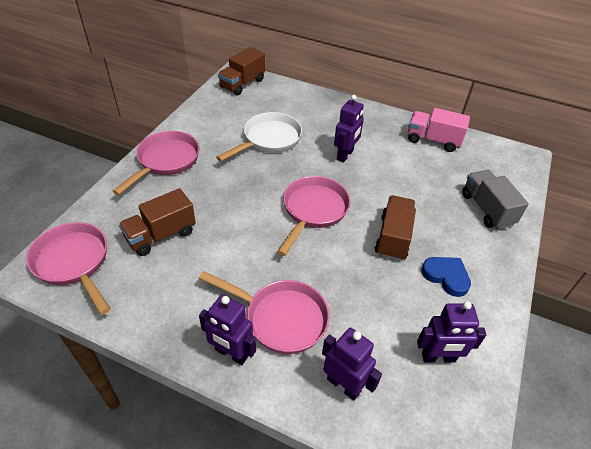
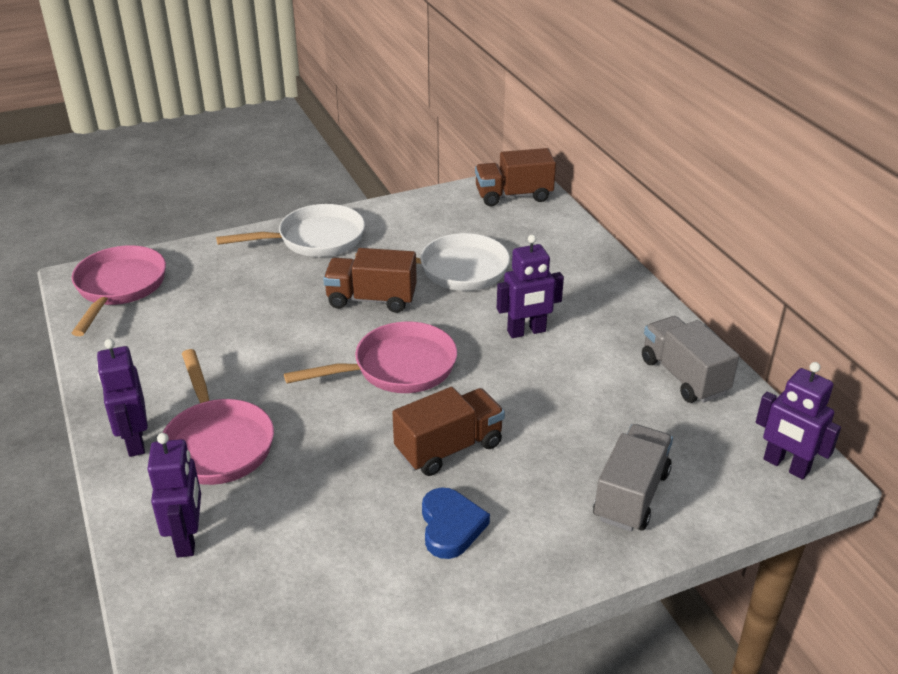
camera: 45 degrees right, 10 degrees down
(161, 235) = (217, 305): brown truck -> brown truck (371, 299)
(166, 161) = (315, 239): pink pan -> white pan
(433, 140) = (683, 376): pink truck -> grey truck
(438, 357) = (314, 590): purple robot -> purple robot (785, 466)

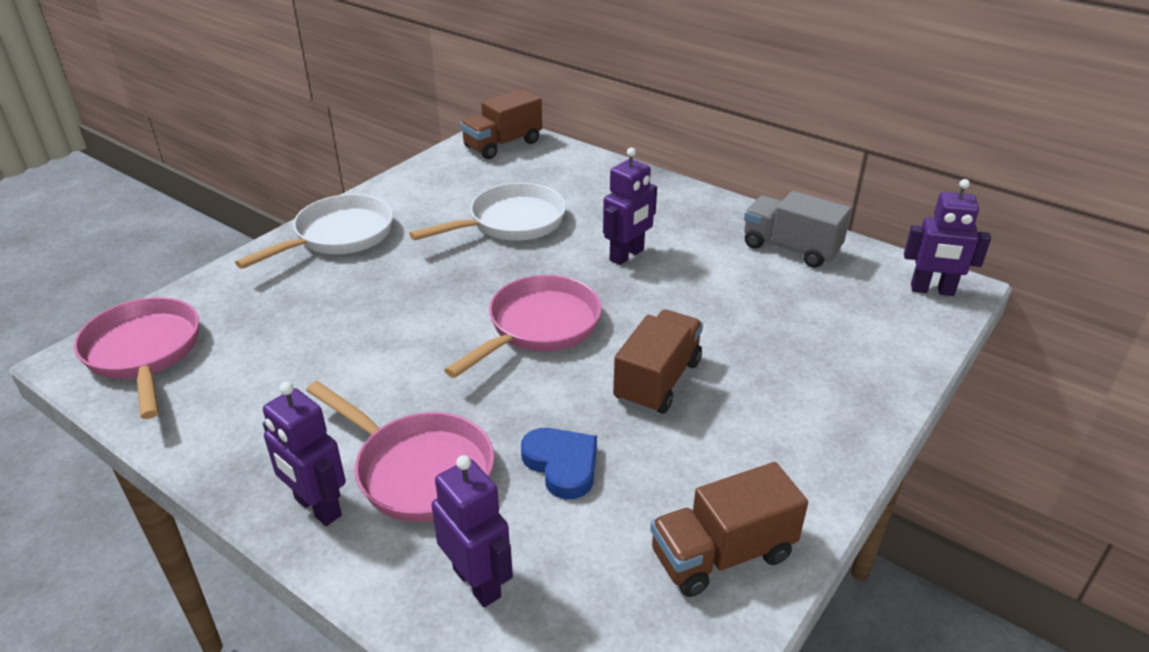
camera: 30 degrees left, 0 degrees up
(371, 299) = (452, 274): brown truck -> brown truck (722, 555)
(451, 526) = (727, 450): blue heart -> blue heart (562, 465)
(631, 495) = (846, 359): grey truck -> none

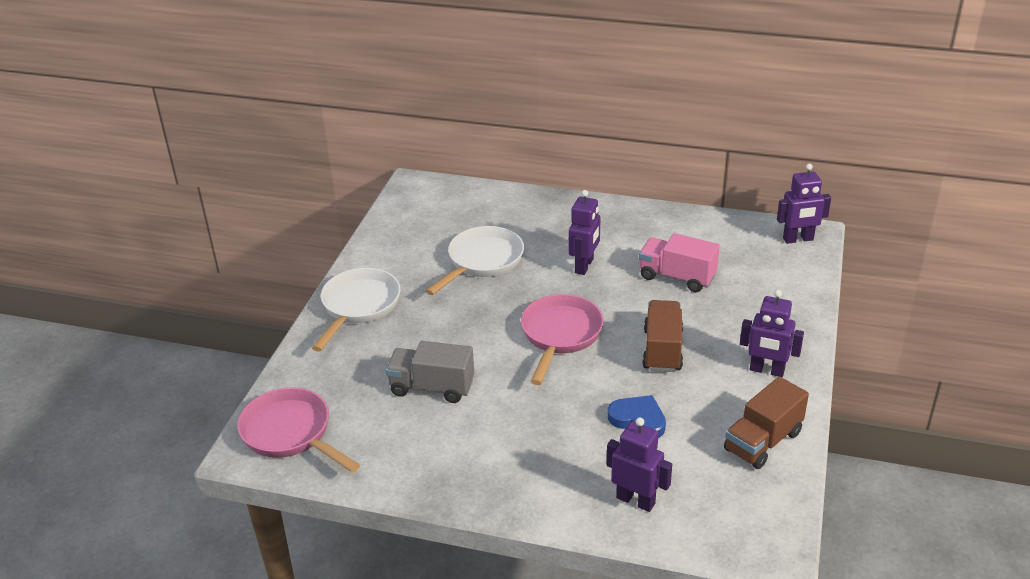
camera: 20 degrees left, 0 degrees up
(317, 507) = (505, 492): purple robot -> purple robot (766, 370)
(417, 470) = (551, 450): pink pan -> none
(503, 145) = (426, 196): brown truck -> none
(736, 296) = (677, 277): none -> pink truck
(790, 248) = (692, 231): grey truck -> grey truck (432, 387)

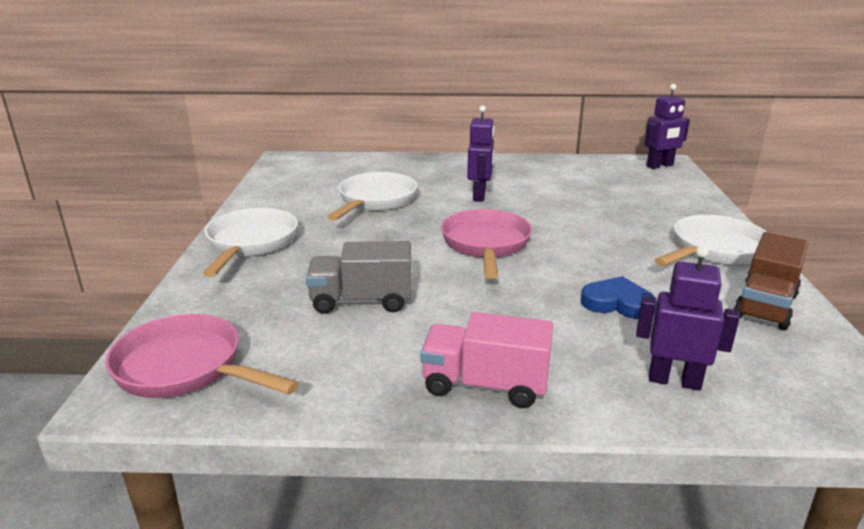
camera: 15 degrees left, 10 degrees down
(662, 350) = (599, 245): brown truck -> none
(677, 277) = (573, 195): pink truck -> pink truck (485, 385)
(766, 370) = (714, 250): purple robot -> white pan

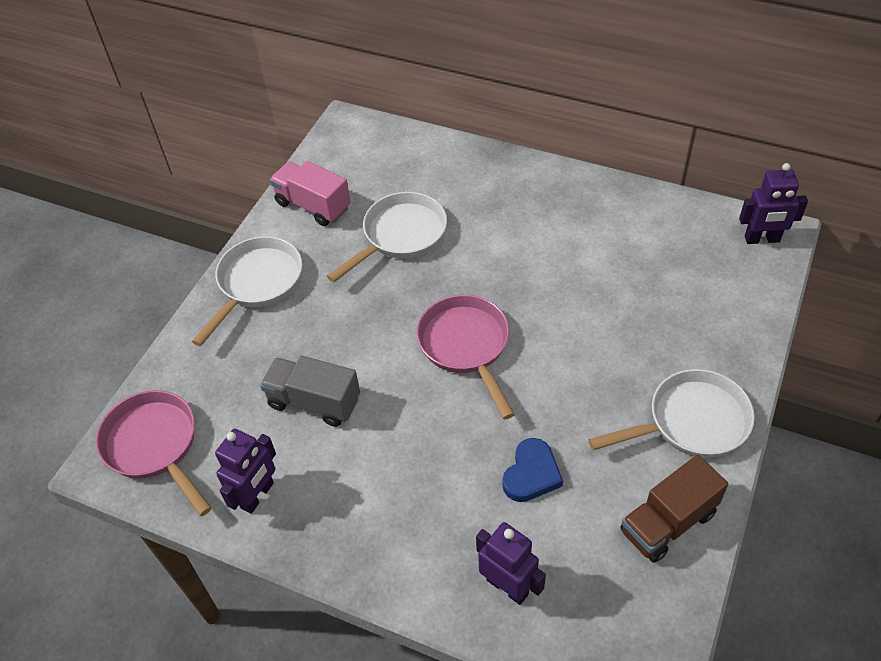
camera: 25 degrees right, 25 degrees up
(479, 195) = (511, 253): purple robot -> purple robot (258, 495)
(485, 385) = (357, 539): pink truck -> pink truck (313, 205)
(486, 245) = (466, 346): pink pan -> pink pan turned 45 degrees counterclockwise
(617, 303) = (531, 474): blue heart -> blue heart turned 75 degrees clockwise

